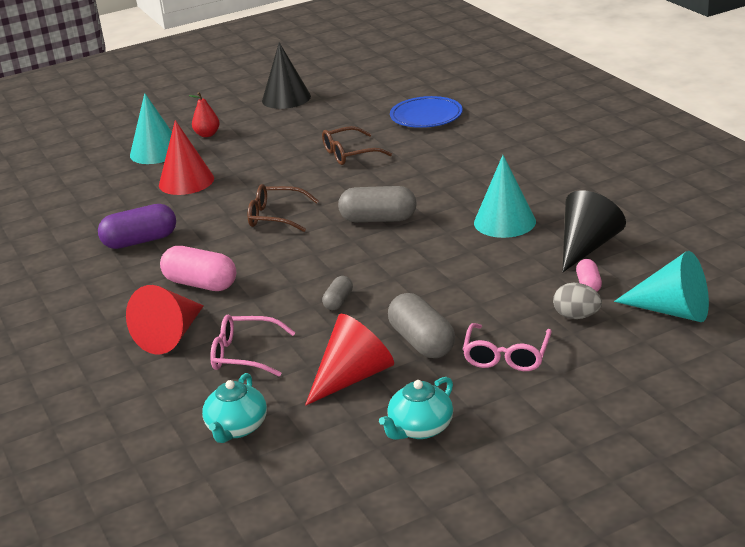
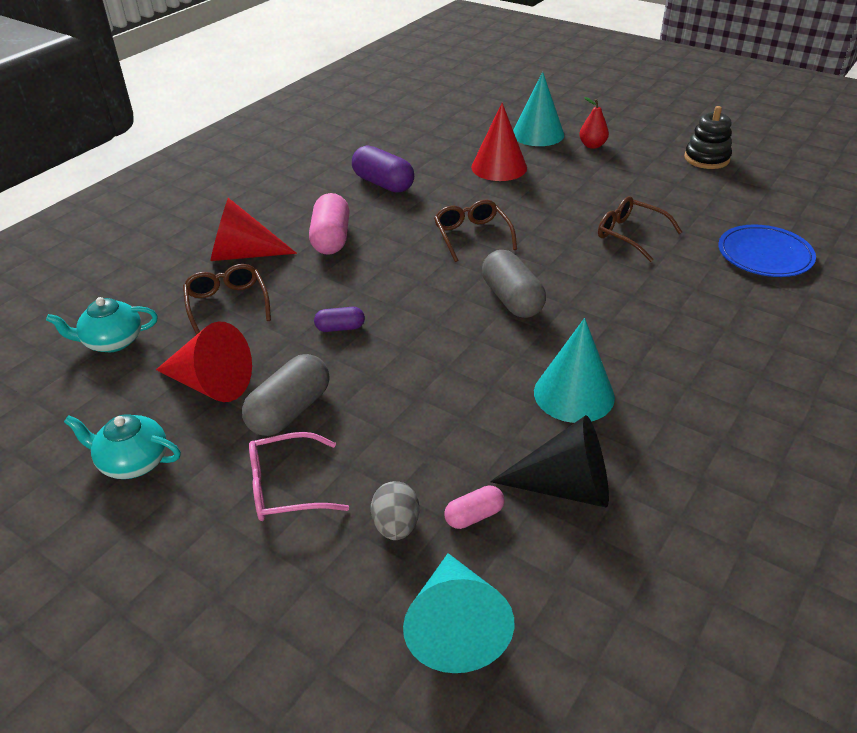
camera: 60 degrees right, 10 degrees up
(244, 354) = (227, 304): pink glasses -> brown glasses
(286, 98) = (706, 158): black cone -> black stacking toy
(338, 301) = (340, 328): grey capsule -> purple capsule

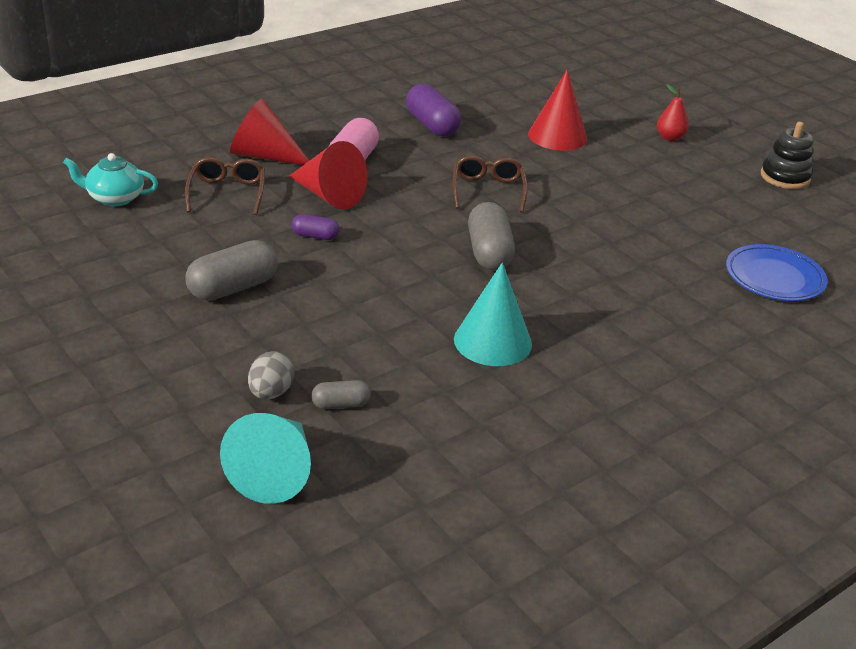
camera: 15 degrees right, 5 degrees down
(133, 462) = (85, 290): turquoise teapot -> none
(211, 383) = (179, 250): red cone -> red cone (328, 195)
(286, 487) = (197, 341): pink glasses -> none
(474, 516) = (340, 404): pink capsule -> grey capsule
(538, 134) = (620, 114): turquoise cone -> none
(565, 486) = (434, 406): black cone -> none
(630, 234) = (647, 226): brown glasses -> none

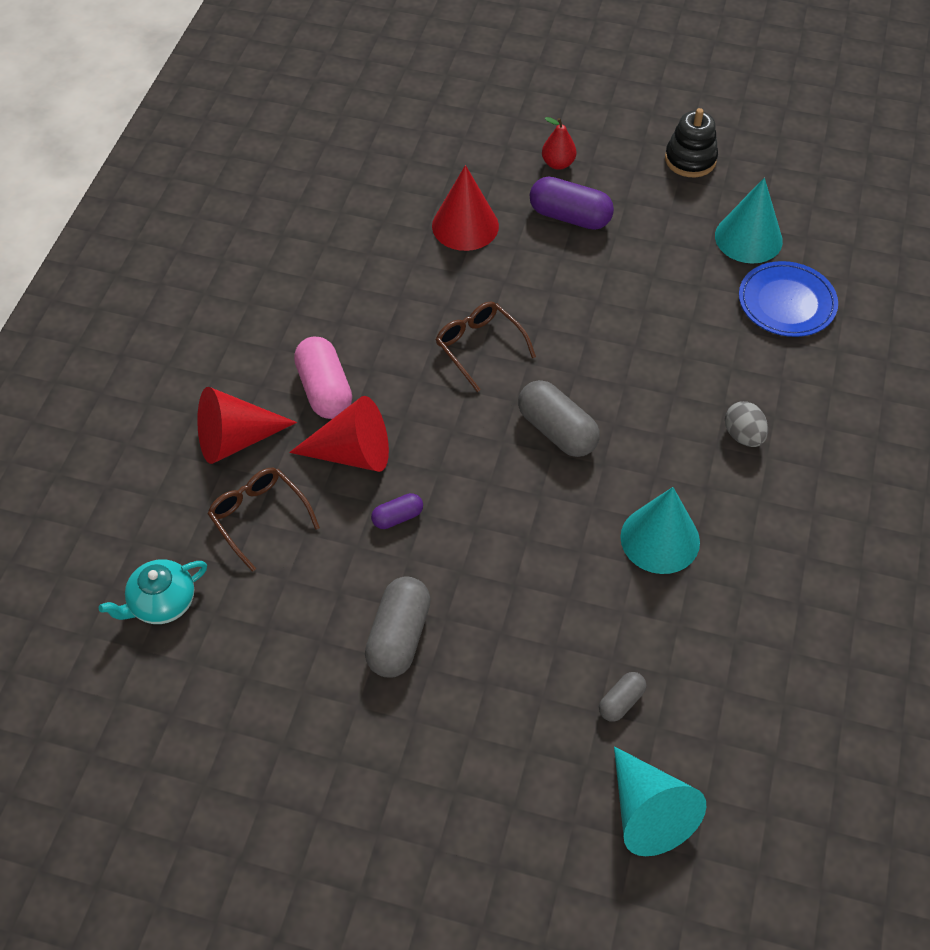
camera: 35 degrees left, 20 degrees up
(270, 393) = (558, 733): grey egg -> grey egg (743, 435)
(432, 125) = (342, 285): purple capsule -> purple capsule (570, 217)
(784, 233) = (748, 238): none -> turquoise cone

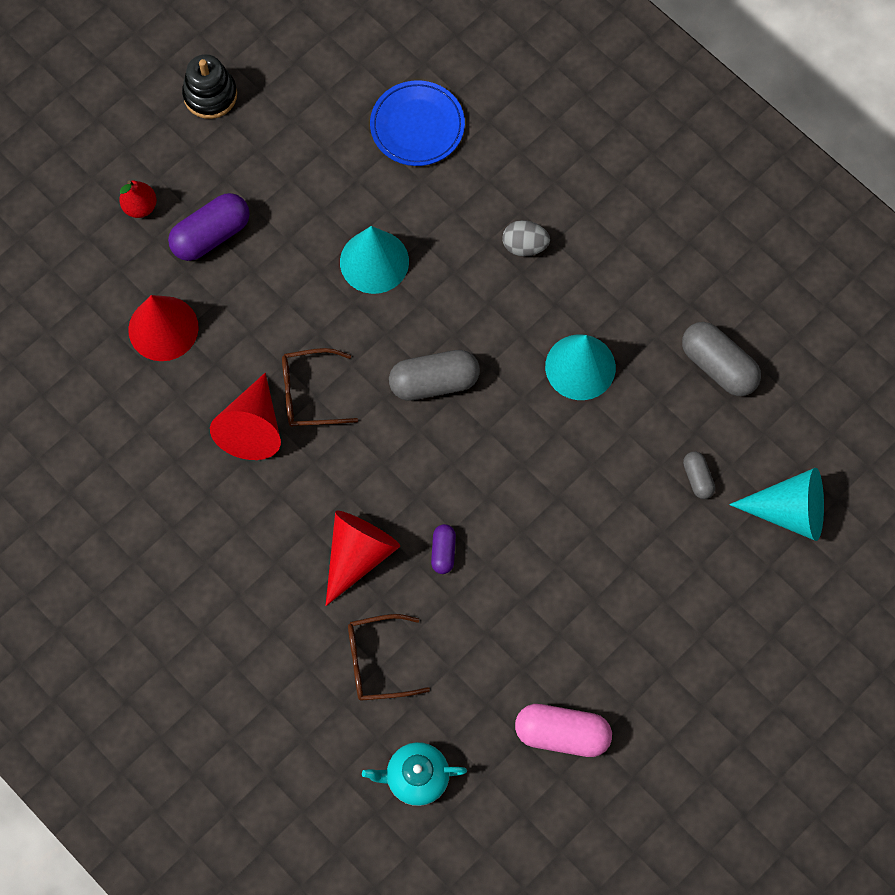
camera: 60 degrees left, 15 degrees up
(162, 603) = (416, 777): turquoise teapot -> turquoise teapot turned 90 degrees clockwise
(236, 439) = (285, 643): red cone -> red cone (252, 427)
(325, 390) = (277, 544): pink capsule -> pink capsule (562, 734)
(399, 637) = (553, 608): grey capsule -> grey capsule (718, 366)
(748, 238) = (330, 108): turquoise cone -> turquoise cone (374, 261)

